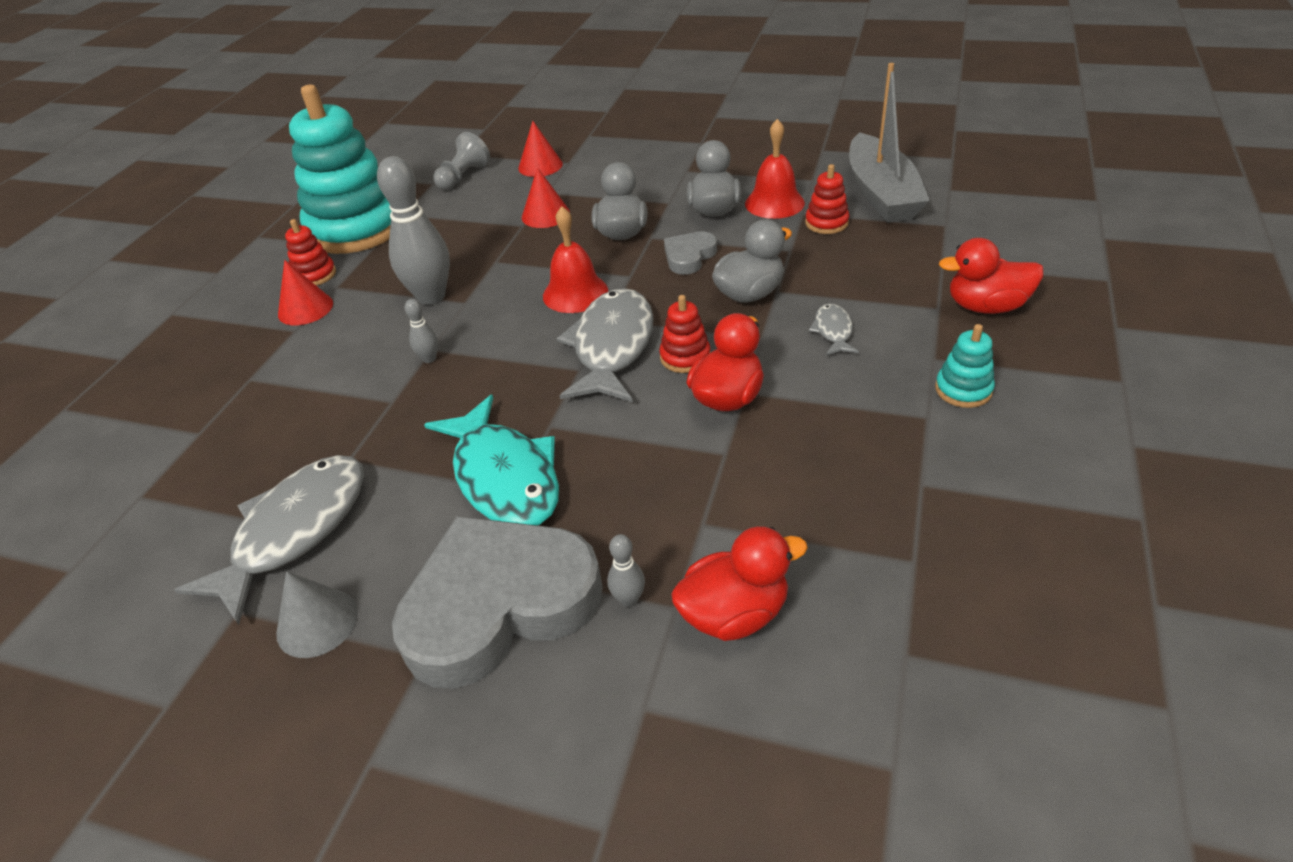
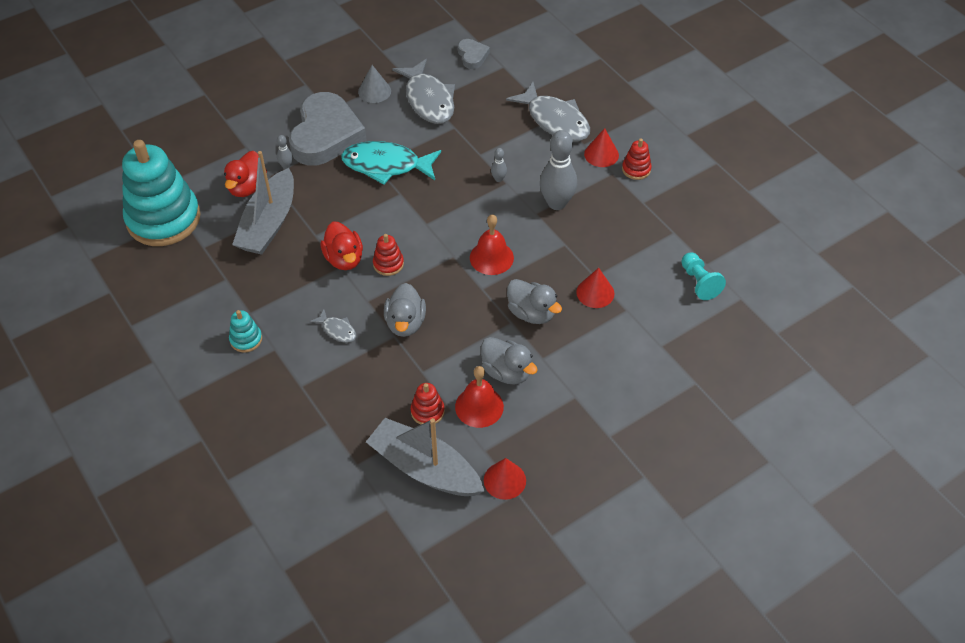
camera: 125 degrees right, 10 degrees up
(357, 228) = (678, 205): turquoise stacking toy -> turquoise stacking toy (163, 219)
(463, 177) = (699, 282): grey pawn -> turquoise pawn
(540, 166) = (671, 328): red cone -> red cone (504, 480)
(612, 347) = (428, 244): grey fish -> grey fish (555, 120)
(689, 256) = (470, 324): grey heart -> grey heart (472, 56)
(769, 520) = (269, 223): none -> grey boat
(986, 307) = (277, 405): red duck -> none

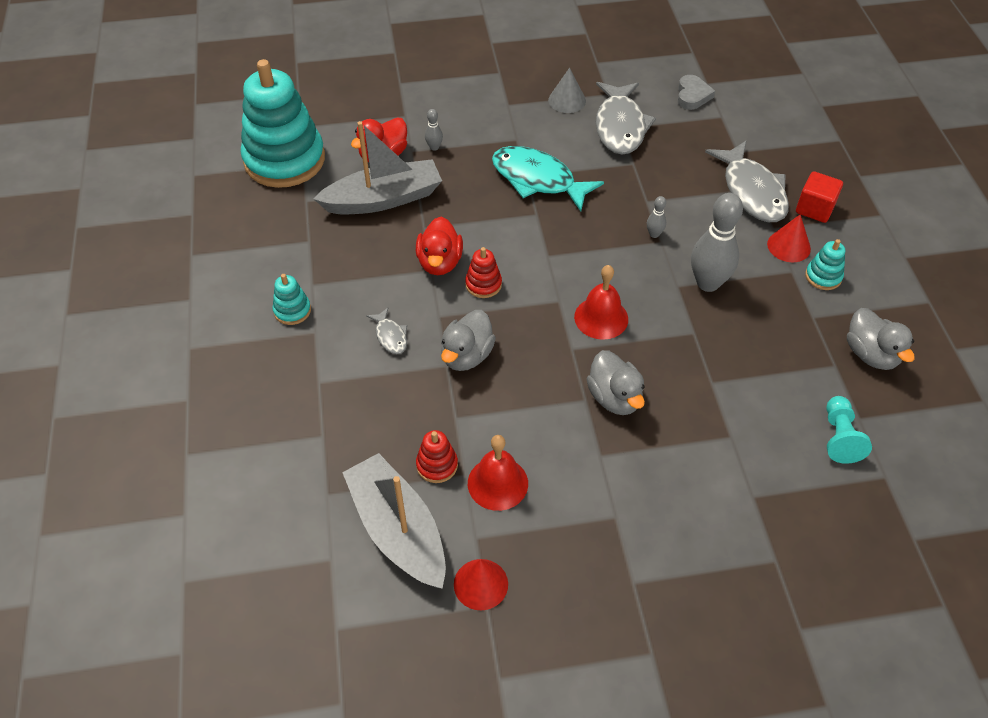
camera: 25 degrees right, 0 degrees up
(269, 223) = (383, 199): grey boat -> grey boat turned 150 degrees counterclockwise
(325, 135) = (492, 129): grey heart -> none
(506, 372) = (550, 455): grey duck -> grey duck (871, 354)
(595, 293) = (702, 402): red cone -> none
(606, 119) = (814, 209): none -> red cube
(636, 169) = (823, 276): red stacking toy -> turquoise stacking toy

